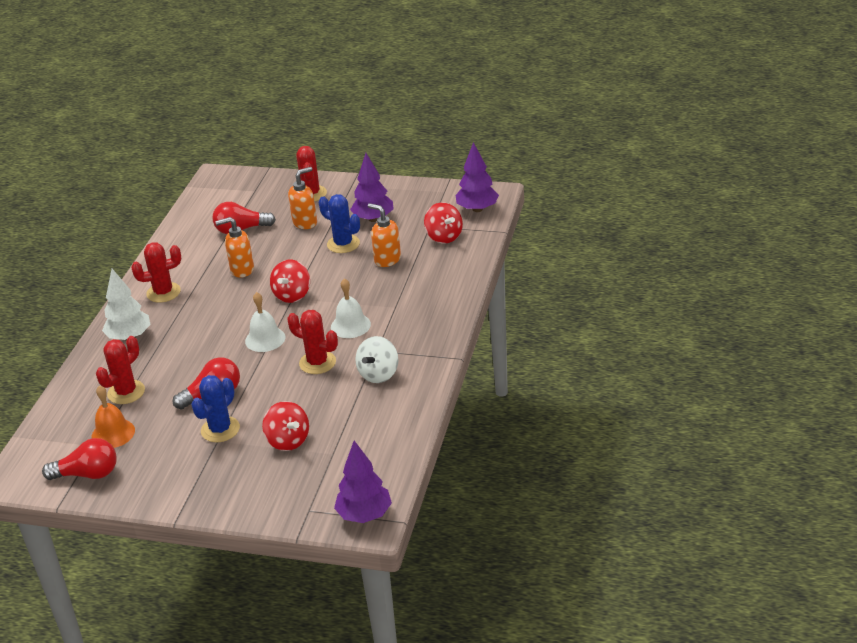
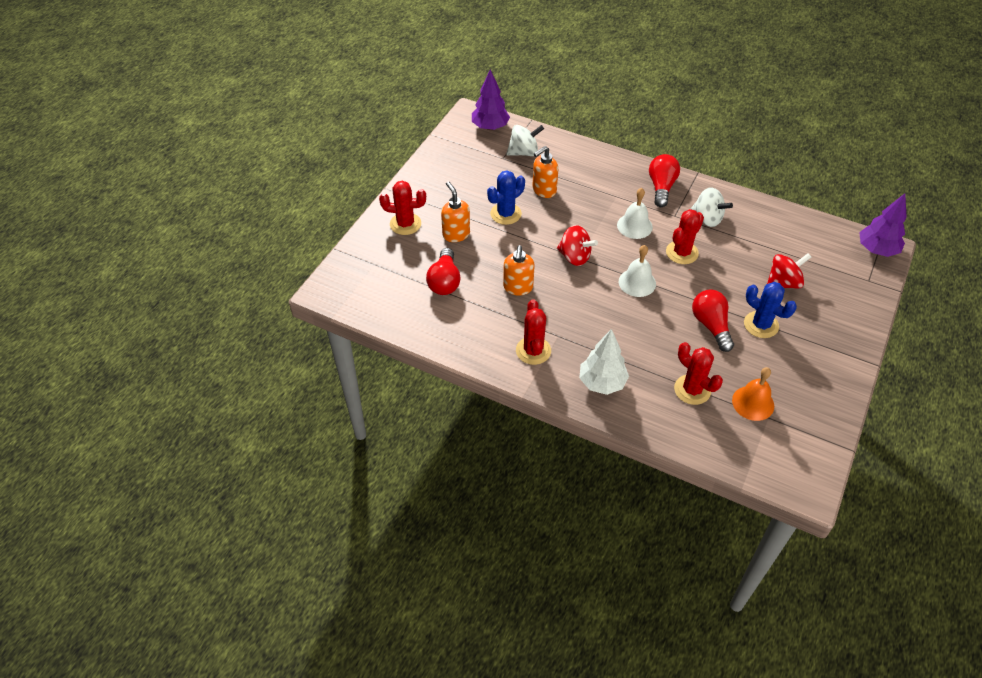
camera: 80 degrees left, 15 degrees up
(88, 474) = (809, 425): red light bulb -> red light bulb (661, 187)
(373, 219) = (473, 189): purple tree -> none
(444, 237) = (524, 152): red spinning top -> white spinning top

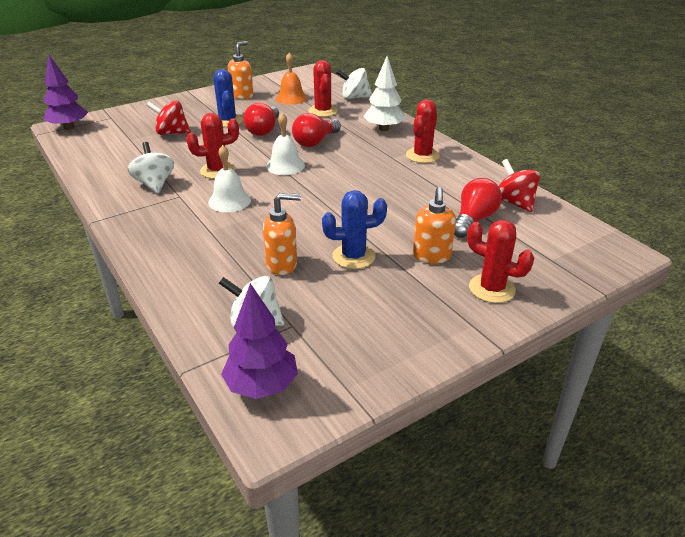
camera: 150 degrees left, 15 degrees down
(518, 288) = (399, 193): orange soap dispenser -> orange soap dispenser (242, 95)
(575, 257) = (319, 197): red spinning top -> red spinning top (514, 202)
(661, 187) = (152, 221): red light bulb -> red light bulb (315, 141)
(687, 440) = (354, 97): none -> white spinning top

